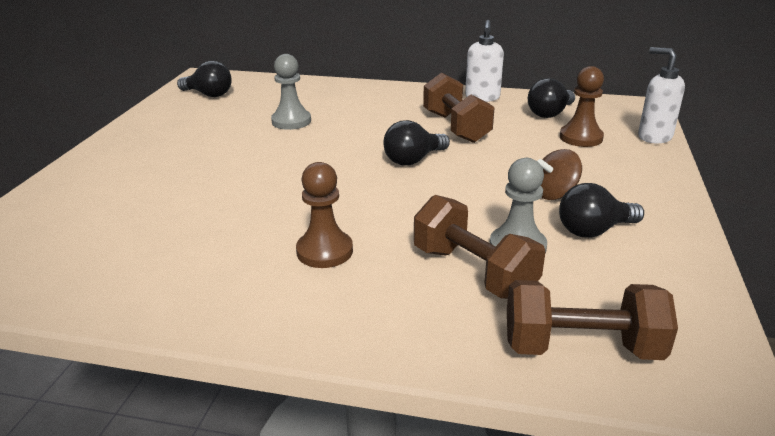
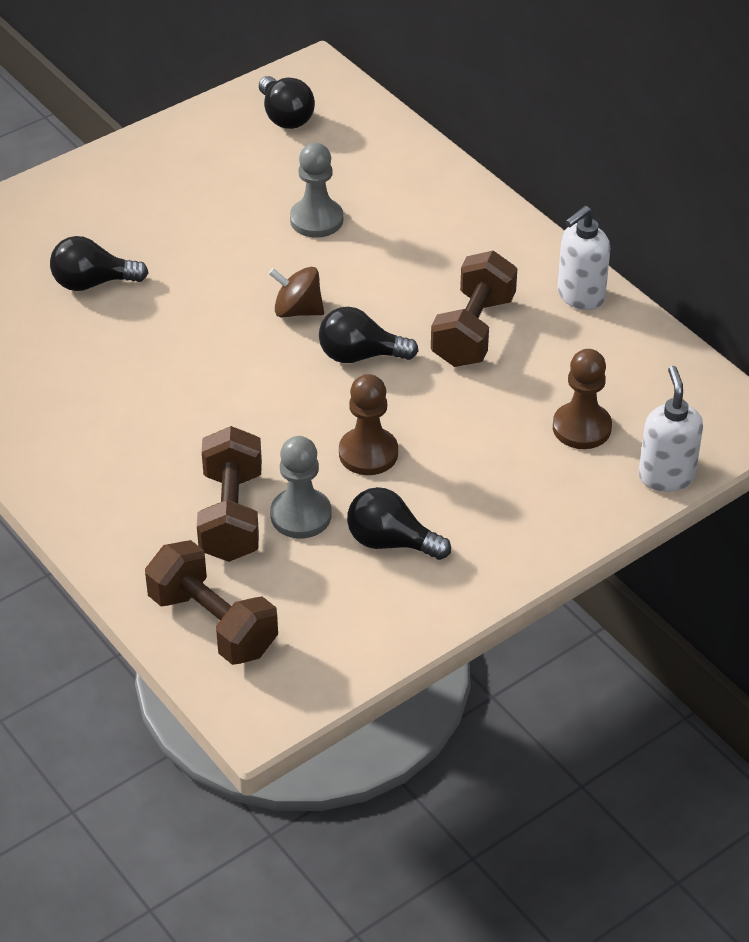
camera: 40 degrees right, 15 degrees up
(324, 251) = (147, 421): brown pawn -> brown pawn (368, 453)
(549, 113) = (613, 370): black light bulb -> black light bulb (92, 283)
(554, 194) = (425, 482): brown spinning top -> brown spinning top (297, 310)

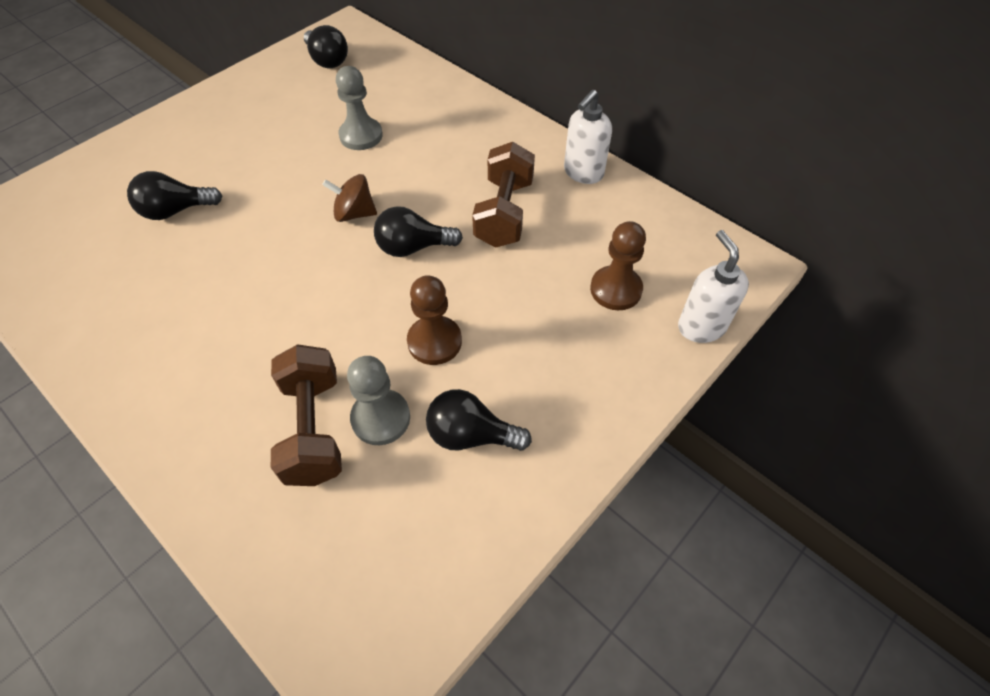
camera: 10 degrees left, 10 degrees up
(213, 624) = (304, 567): brown dumbbell -> none

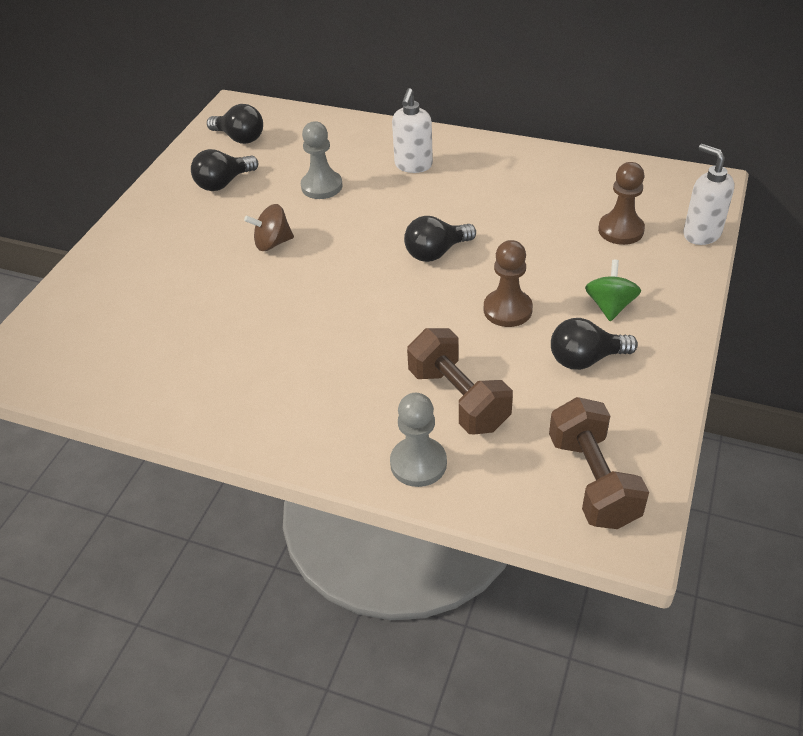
camera: 20 degrees left, 10 degrees down
(175, 211) = (198, 291): black light bulb -> black light bulb (223, 183)
(354, 213) = (365, 244): brown spinning top -> brown spinning top (272, 243)
(381, 418) = (506, 373): grey pawn -> grey pawn (418, 463)
(504, 213) = (492, 206): brown dumbbell -> brown dumbbell (592, 481)
(541, 379) = (610, 306): none -> green spinning top
(583, 173) = (534, 159): white soap dispenser -> white soap dispenser (413, 165)

